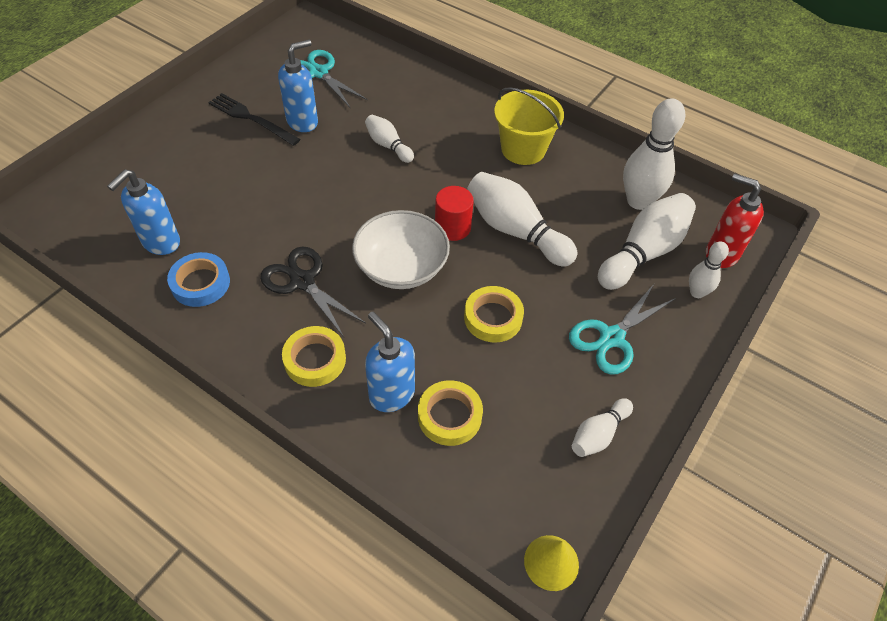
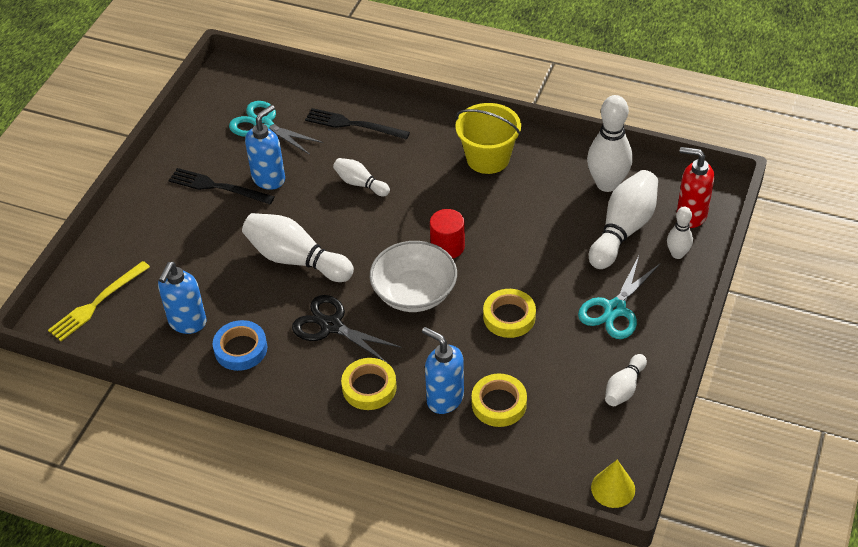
camera: 10 degrees left, 5 degrees down
(85, 202) = (97, 303): none -> yellow fork
(403, 90) = (353, 125): none -> black fork
(515, 231) = (505, 237): white bowling pin -> white bowling pin (296, 259)

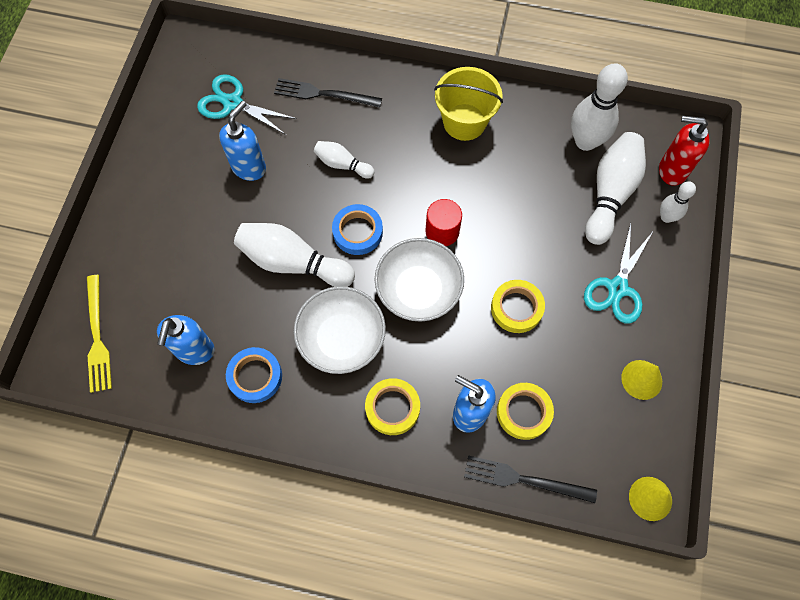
camera: 10 degrees left, 20 degrees up
(97, 303) = (97, 337): yellow fork -> yellow fork turned 45 degrees counterclockwise
(217, 187) = (198, 182): black fork -> black fork (524, 480)
(331, 326) = (342, 338): black scissors -> white bowl
(364, 240) = (357, 232): none -> blue tape
(624, 388) = (641, 379): white bowling pin -> yellow cone

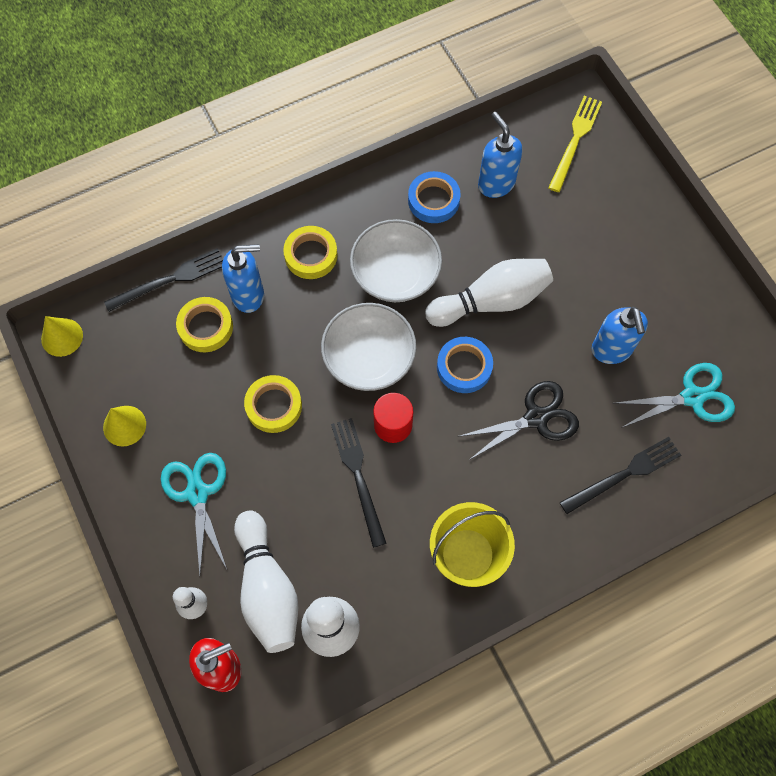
camera: 140 degrees right, 0 degrees up
(97, 337) = (575, 140): yellow fork -> yellow fork turned 75 degrees clockwise
(342, 164) = (536, 417): white bowling pin -> black scissors
(495, 216) = (358, 476): none -> black fork

